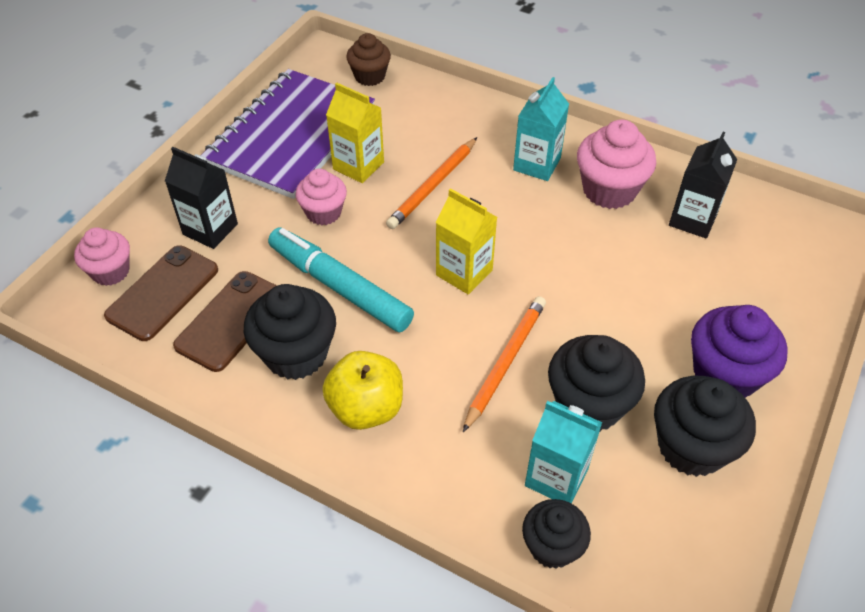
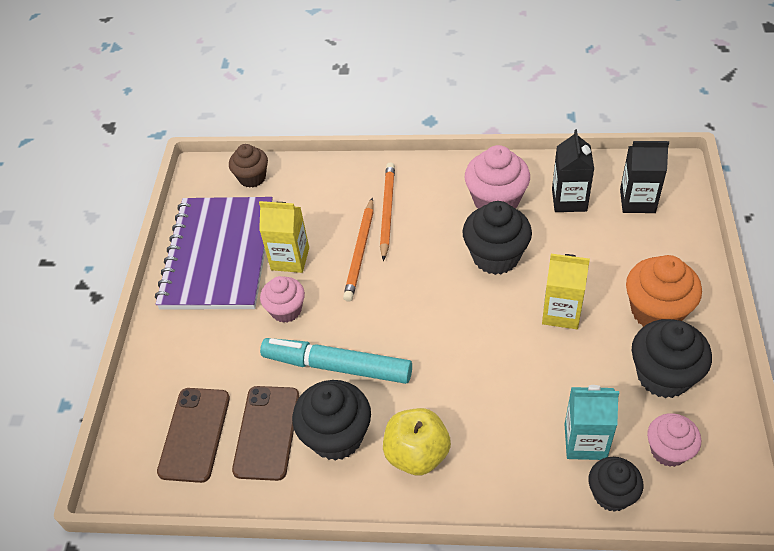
camera: 20 degrees left, 0 degrees up
(110, 271) = (138, 436): pink cupcake -> pink cupcake (668, 450)
(210, 229) = (200, 363): black carton -> black carton (637, 201)
(464, 272) = (426, 313): yellow carton -> yellow carton (561, 312)
(505, 362) = (499, 371): orange pencil -> orange pencil (387, 211)
(537, 164) = (430, 201): turquoise carton -> none
(588, 405) = (576, 376): black cupcake -> black cupcake (496, 256)
(725, 375) = (656, 311): purple cupcake -> orange cupcake

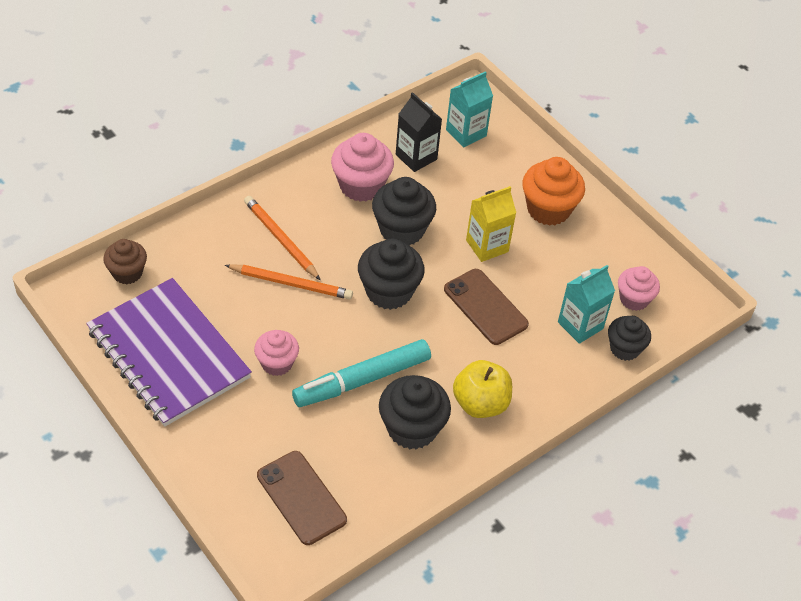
camera: 50 degrees left, 0 degrees up
(267, 432) = (357, 459): brown phone -> brown phone (485, 307)
(290, 259) = (237, 322): yellow carton -> none
(360, 251) = (291, 283): orange pencil -> orange pencil turned 45 degrees counterclockwise
(637, 201) = (466, 133): black carton -> turquoise carton
(663, 375) = (590, 252): black cupcake -> black cupcake (389, 291)

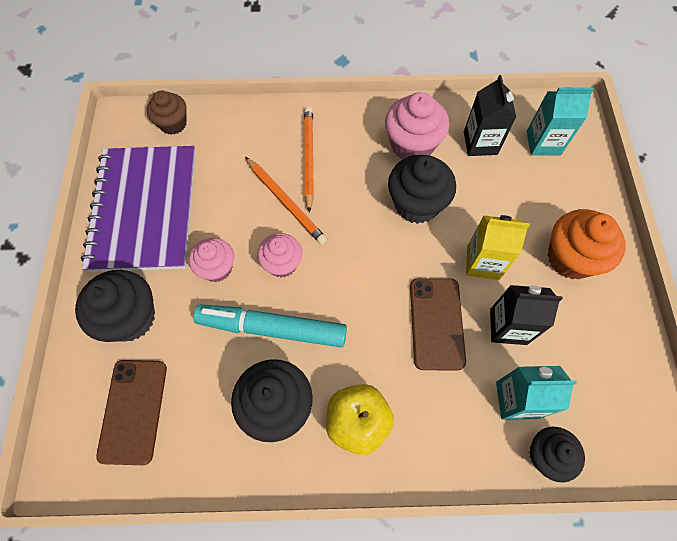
camera: 40 degrees right, 15 degrees up
(389, 291) = (360, 256): black cupcake -> black cupcake (130, 318)
(538, 281) = (508, 326): none -> black carton
(634, 299) = (594, 405): pink cupcake -> pink cupcake (282, 264)

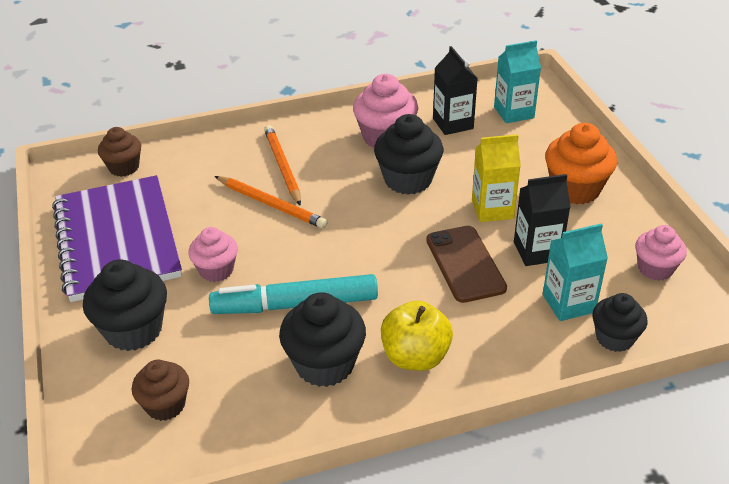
camera: 15 degrees left, 25 degrees down
(133, 411) = (165, 405): brown phone -> brown cupcake
(282, 264) = (286, 252): pink cupcake -> pink cupcake (655, 269)

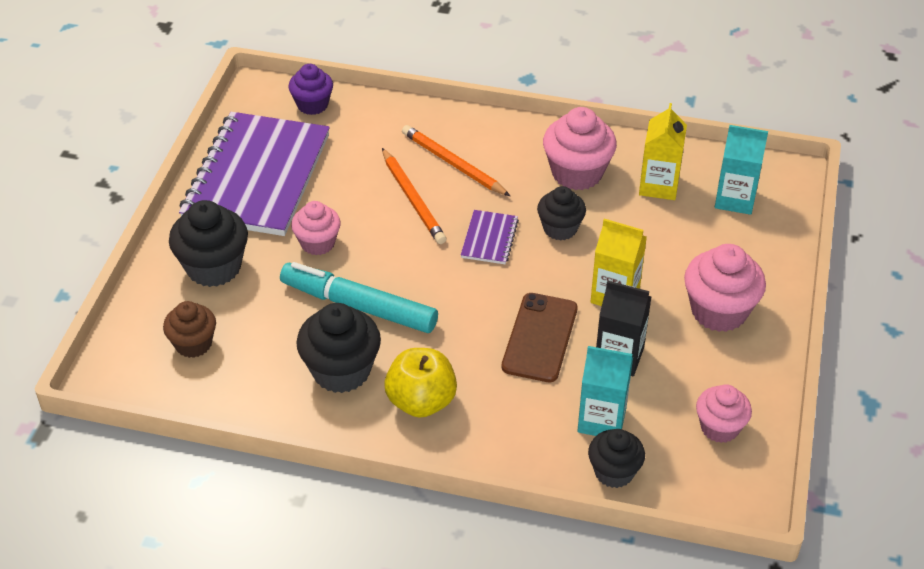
camera: 30 degrees right, 5 degrees up
(124, 167) = (312, 105): brown cupcake -> purple cupcake
(282, 167) = (453, 164): orange pencil -> orange pencil turned 60 degrees counterclockwise
(360, 209) = (489, 239): none -> purple notebook
(408, 180) = (560, 228): black cupcake -> black cupcake, size x0.64
(453, 123) = (659, 185): black carton -> yellow carton
(575, 189) = (719, 311): orange cupcake -> pink cupcake

